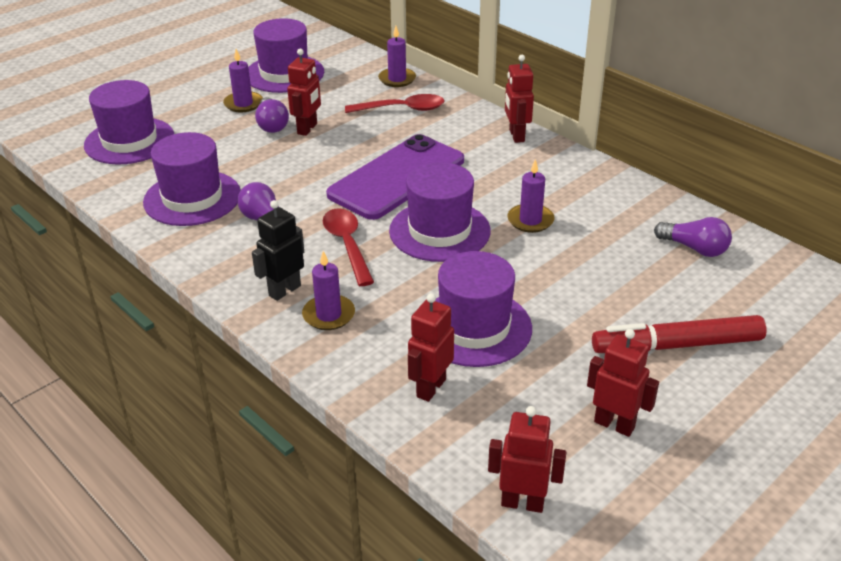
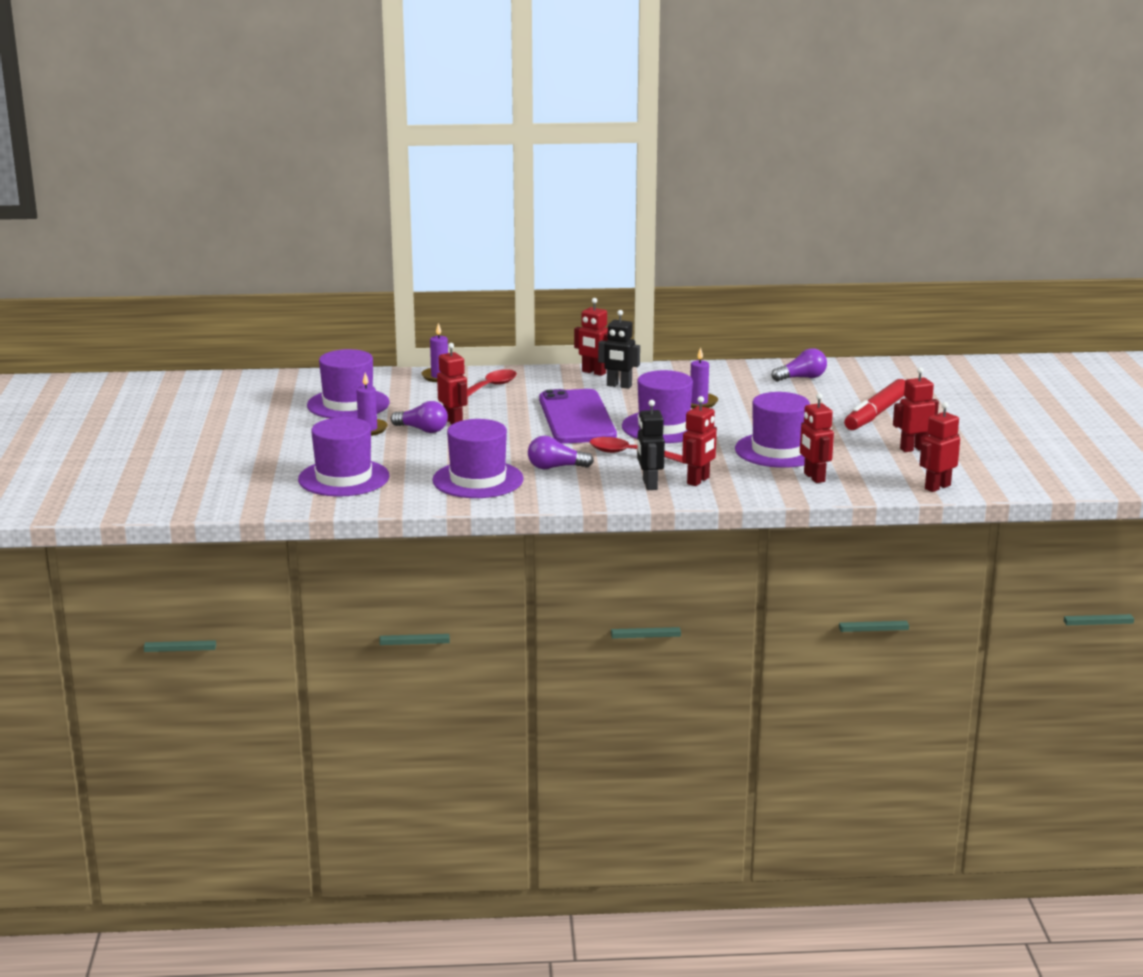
camera: 50 degrees left, 15 degrees down
(328, 315) = (698, 481): purple candle -> red robot
(505, 162) = (619, 386): none -> black robot

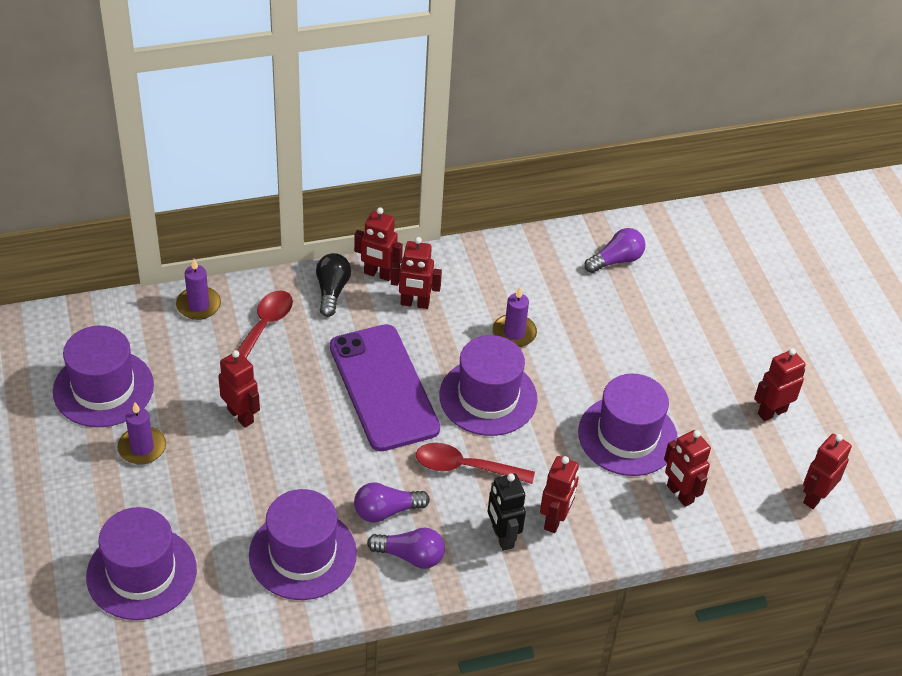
camera: 15 degrees left, 25 degrees up
(422, 430) = (208, 441): purple light bulb -> purple light bulb (410, 556)
(552, 377) = (332, 291): none -> black light bulb
(619, 386) = (415, 303): black robot -> red robot
(876, 413) = (715, 335): red marker -> none

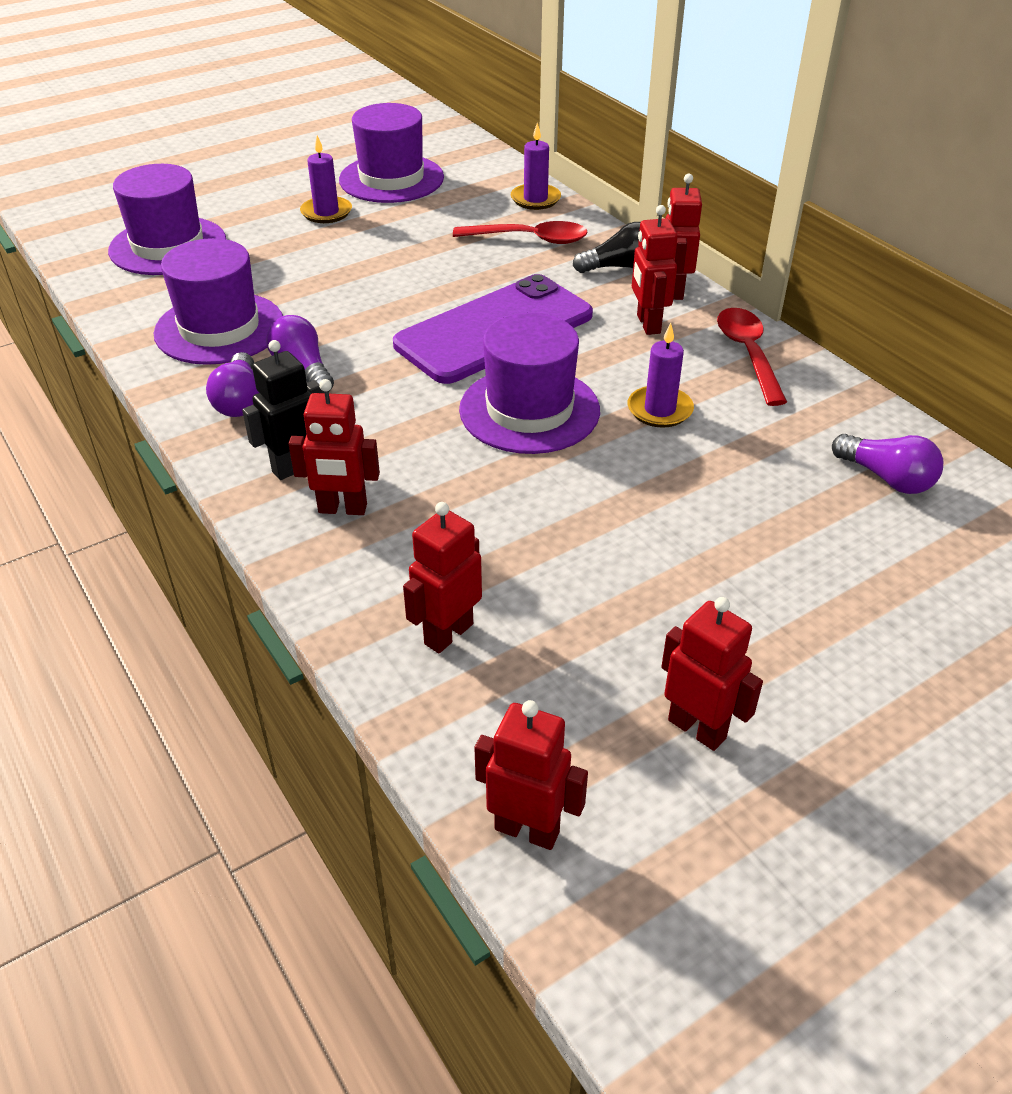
camera: 75 degrees right, 5 degrees down
(241, 415) = (397, 253): red robot -> none
(465, 467) = (399, 415): red spoon -> red spoon (748, 354)
(627, 436) = (536, 553): purple hat -> none

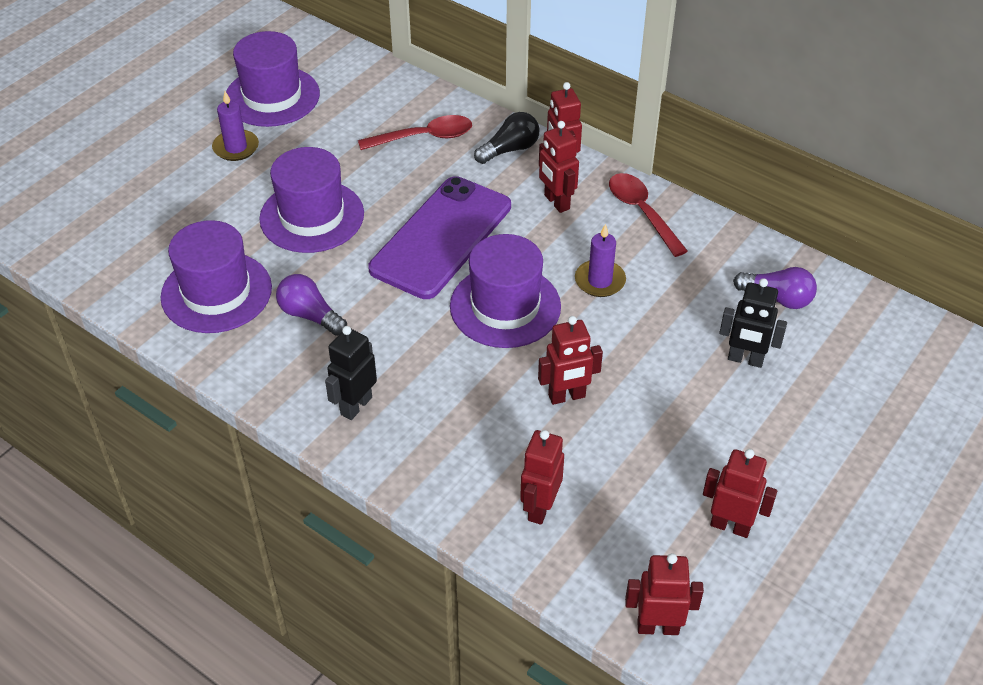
camera: 20 degrees left, 5 degrees up
(168, 246) = (116, 217): purple hat -> purple hat (312, 216)
(240, 401) = (276, 358): purple light bulb -> none
(342, 509) = (412, 431): red robot -> red robot (567, 396)
(535, 199) = (408, 92): purple candle -> none
(811, 535) = (745, 359): none -> black robot

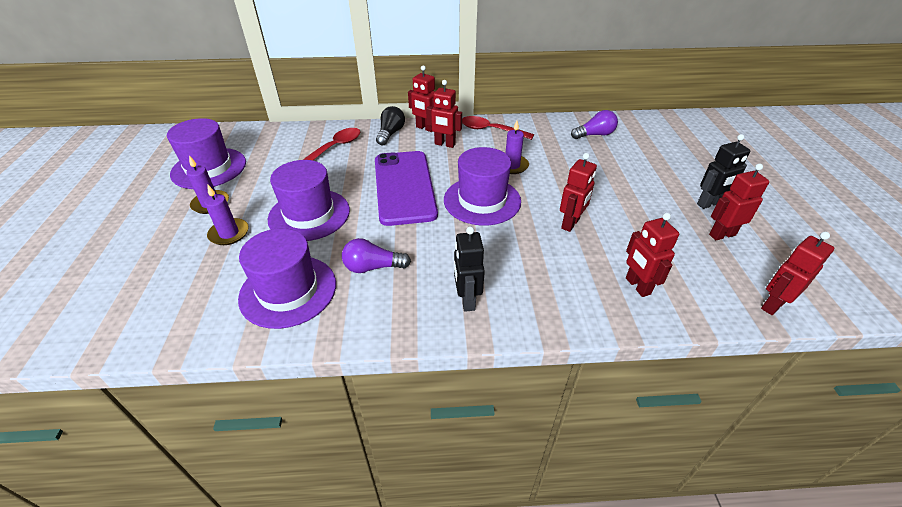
camera: 40 degrees left, 5 degrees down
(222, 196) = (229, 233): none -> purple candle
(745, 359) = (619, 164): black robot -> black robot (709, 204)

